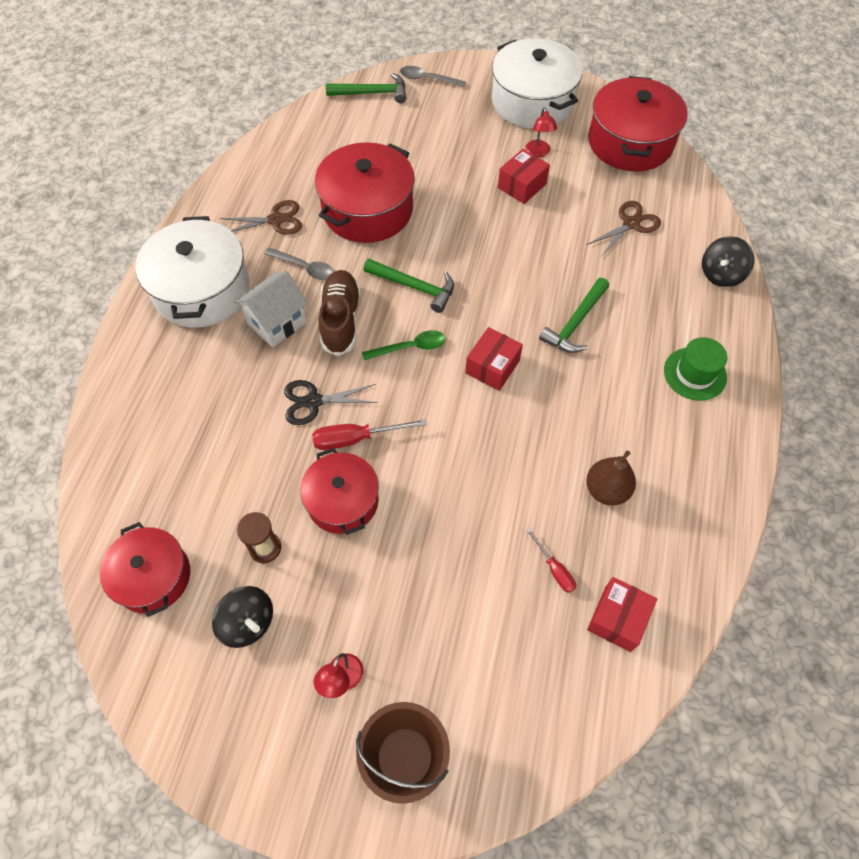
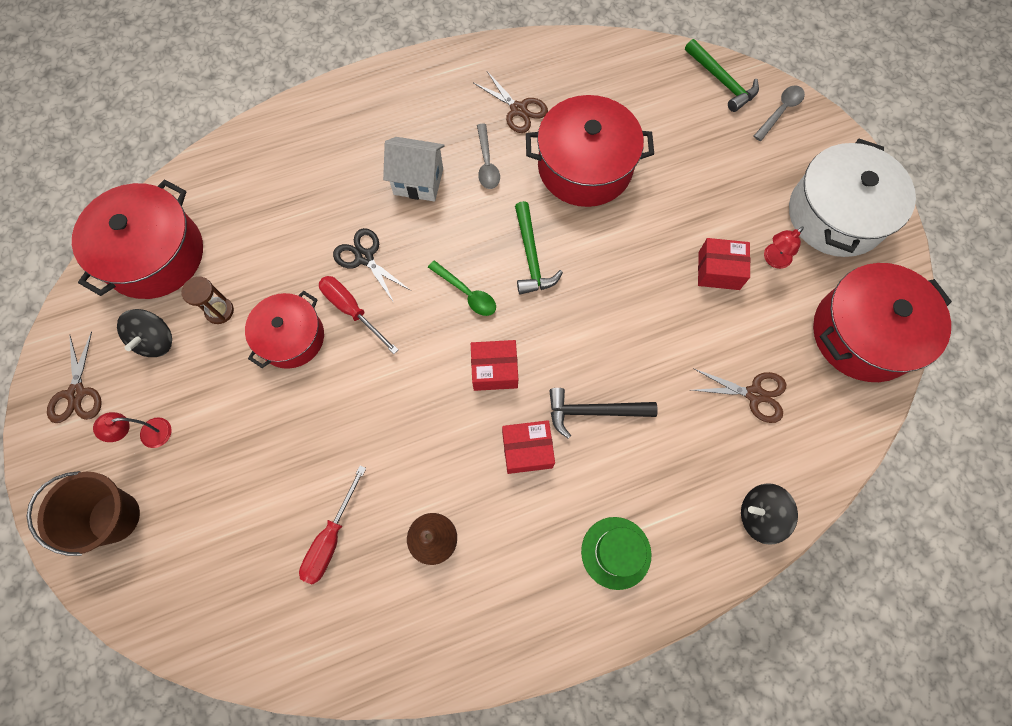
camera: 55 degrees right, 10 degrees up
(153, 576) = (155, 255): red pot -> red pot, size x1.57
(202, 290) = (410, 109): white pot -> none
(243, 731) = (77, 393): none -> brown scissors
(341, 320) = (455, 224): brown shoe -> none
(427, 79) = (780, 111): grey spoon -> grey spoon turned 60 degrees clockwise
(554, 569) = (331, 538): red screwdriver -> red screwdriver, size x1.63
(575, 323) = (593, 411): green hammer -> black hammer
(617, 618) = (317, 617): red box -> red box (527, 450)

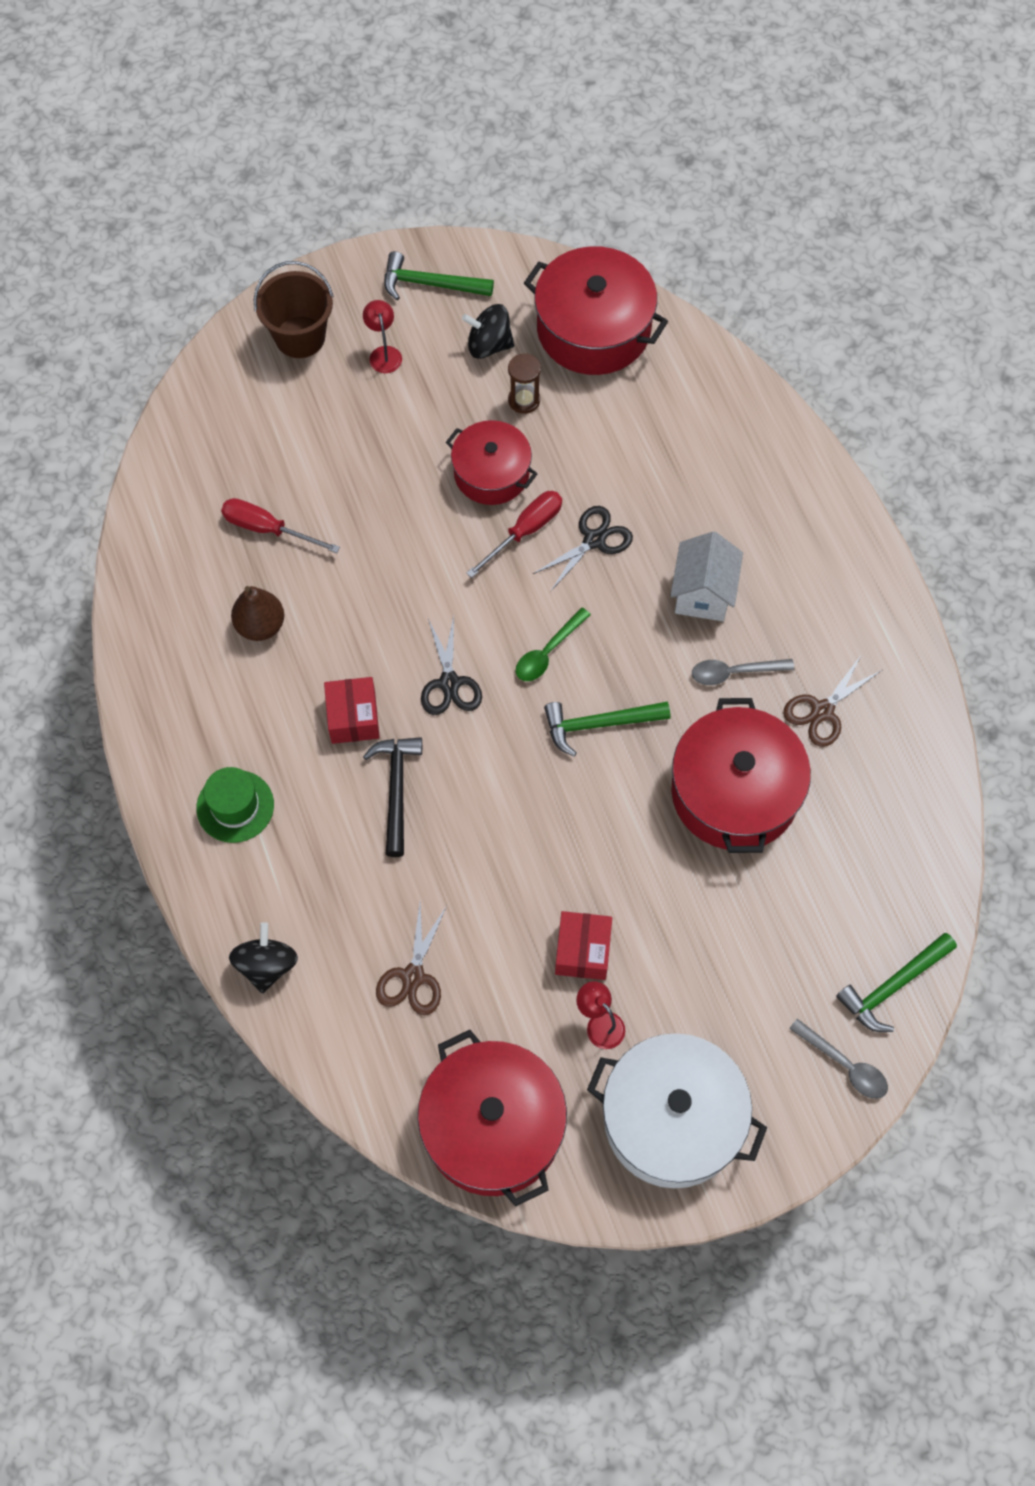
camera: 90 degrees right, 5 degrees down
(77, 393) = (430, 284): brown scissors -> green hammer
(494, 370) = (449, 683): red box -> black scissors

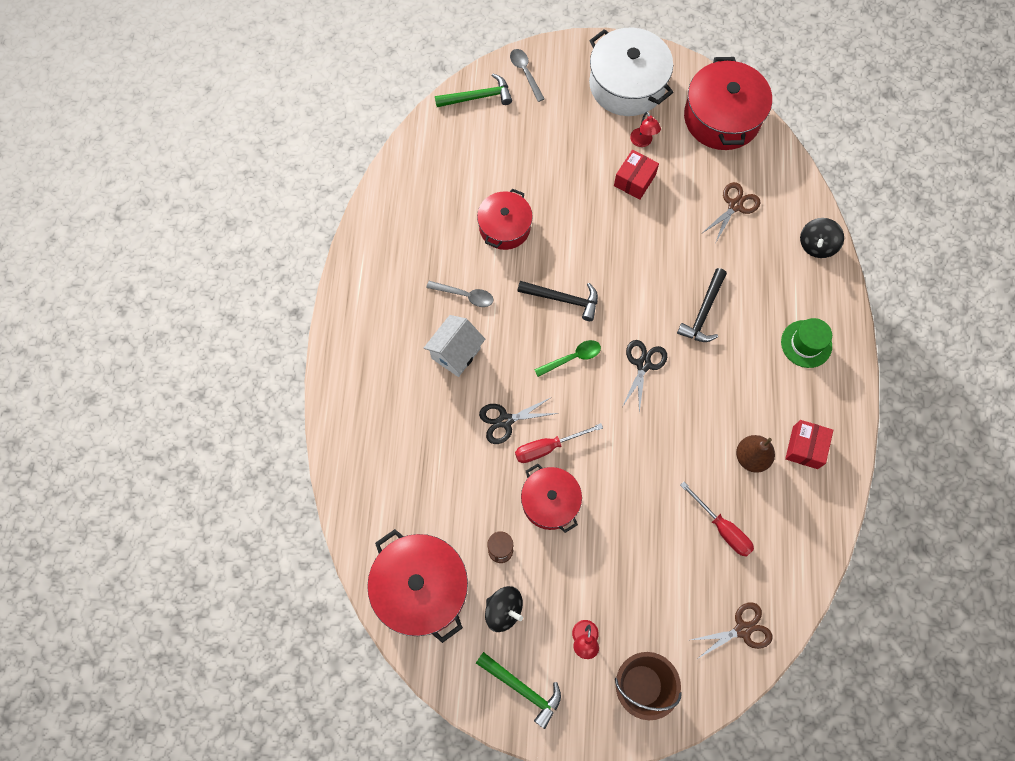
camera: 155 degrees left, 5 degrees up
(353, 717) = (713, 368): red box -> red box (805, 447)
(598, 724) = (563, 299): green hammer -> black hammer
(734, 792) = (504, 227): red pot -> red pot, size x0.64
(822, 711) = (426, 251): brown scissors -> brown scissors (742, 629)

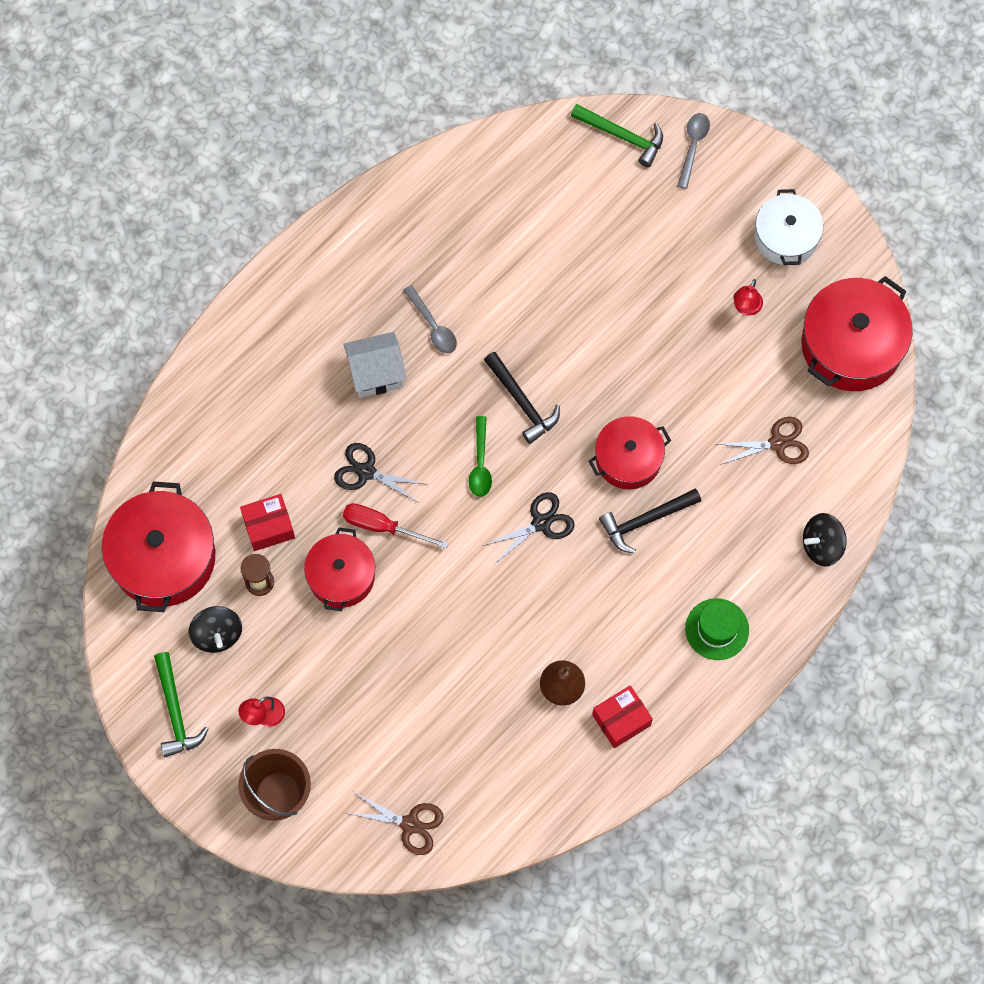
camera: 40 degrees right, 0 degrees up
(504, 227) = (530, 289): red pot -> red pot (628, 459)
(572, 358) = (480, 464): green spoon -> green spoon turned 75 degrees clockwise
(627, 84) = (786, 237): white pot -> white pot, size x0.64
(634, 180) = (700, 340): red box -> red box (268, 527)
(722, 528) = (474, 726): red screwdriver -> none

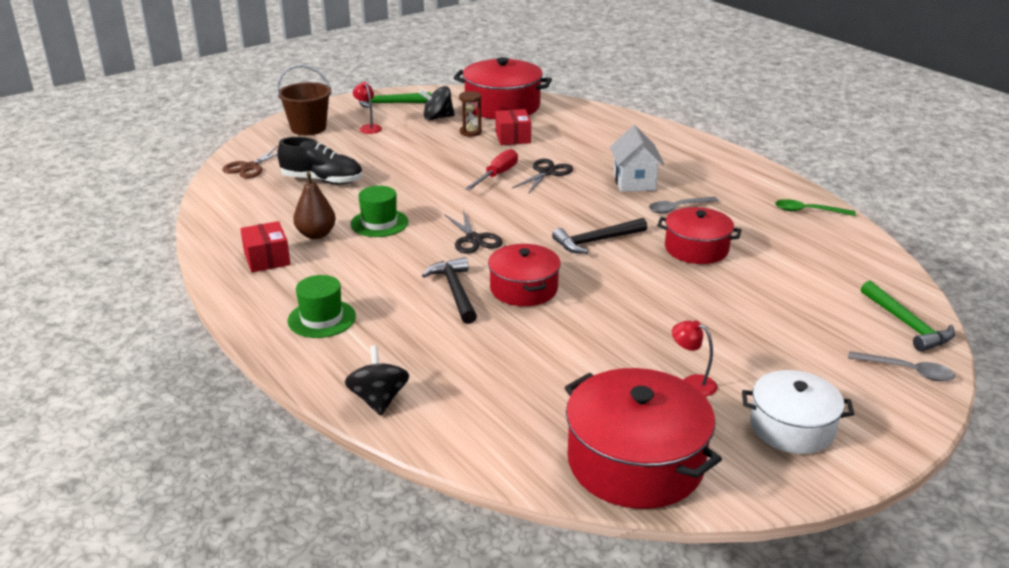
camera: 100 degrees right, 40 degrees down
(341, 576) = (462, 158): red pot -> red pot (696, 249)
(431, 724) = (322, 180): none -> black shoe
(480, 464) = (540, 217): green spoon -> green spoon (808, 211)
(524, 628) = (379, 223): none -> green hat
(622, 136) = (907, 325): green hammer -> green hammer turned 60 degrees counterclockwise
(777, 443) = (515, 384): brown scissors -> none

